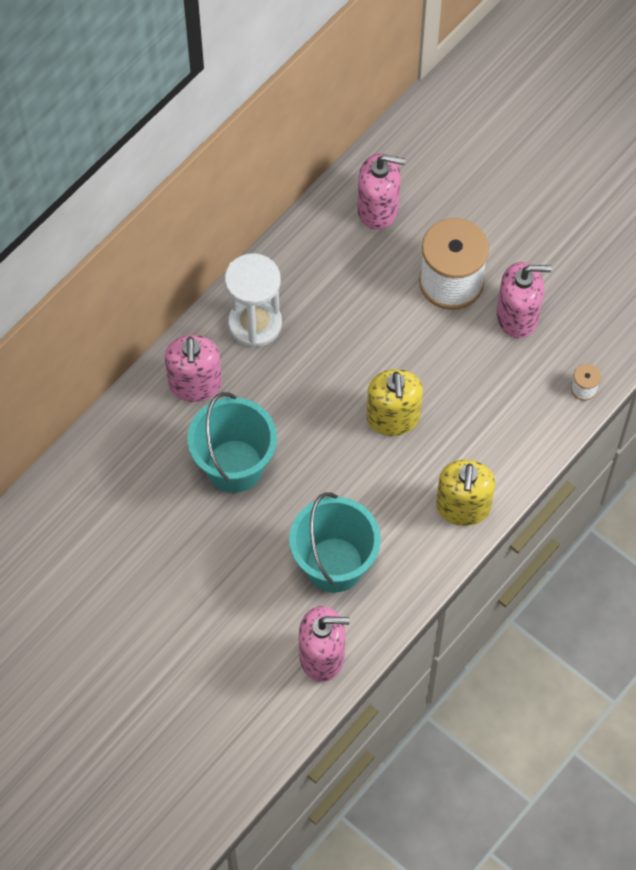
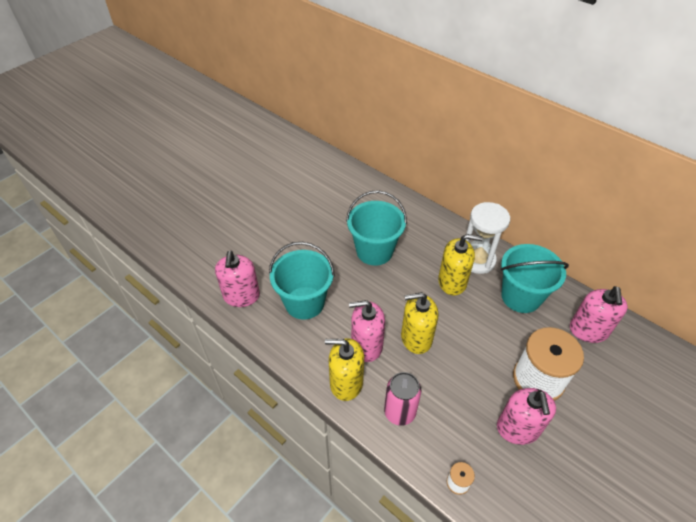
camera: 90 degrees right, 15 degrees down
(195, 384) = (429, 232): pink soap dispenser -> pink soap dispenser (366, 345)
(296, 362) = (452, 282): none -> yellow soap dispenser
(323, 278) = (521, 296): none -> turquoise bucket
(501, 444) = (399, 412): none -> pink can

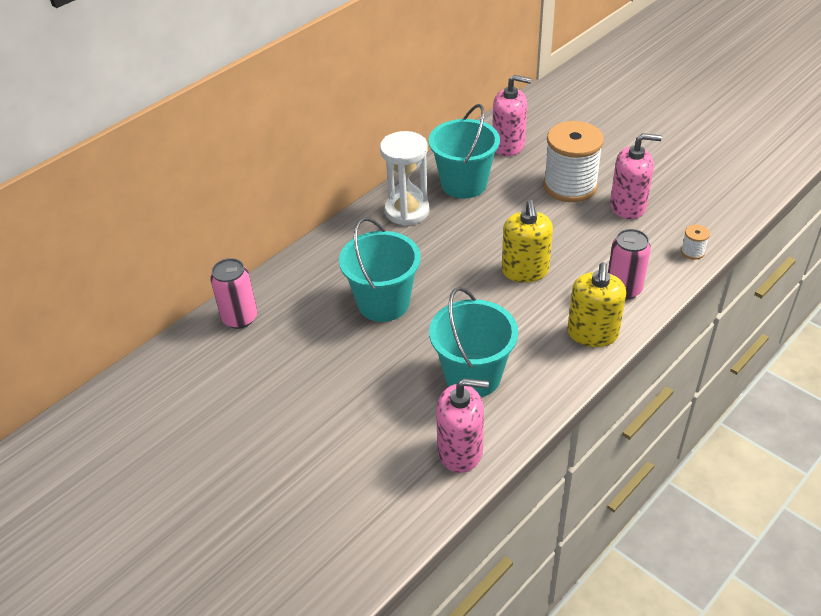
camera: 85 degrees left, 5 degrees down
(358, 183) = (240, 318): none -> pink can
(366, 345) = (538, 314): pink soap dispenser -> none
(452, 282) = (440, 234): yellow soap dispenser -> none

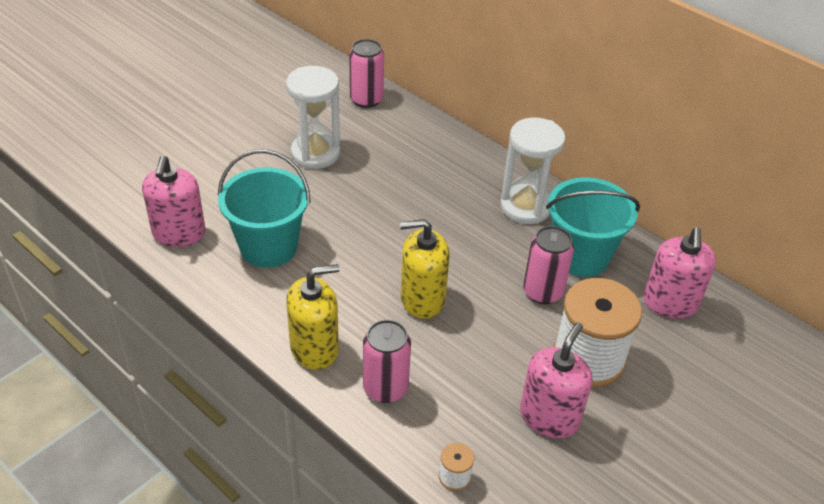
camera: 85 degrees right, 0 degrees up
(330, 352) = (315, 153): none -> white hourglass
(383, 303) = (378, 187): turquoise bucket -> none
(506, 205) = (543, 292): none -> pink can
(592, 333) = (314, 348): yellow soap dispenser -> yellow soap dispenser turned 150 degrees clockwise
(628, 206) = (549, 417): pink soap dispenser -> pink soap dispenser turned 150 degrees counterclockwise

